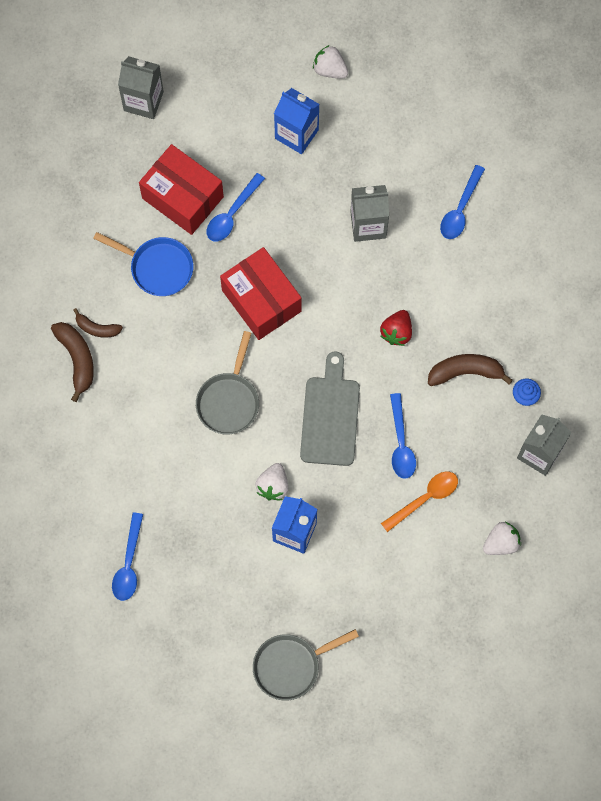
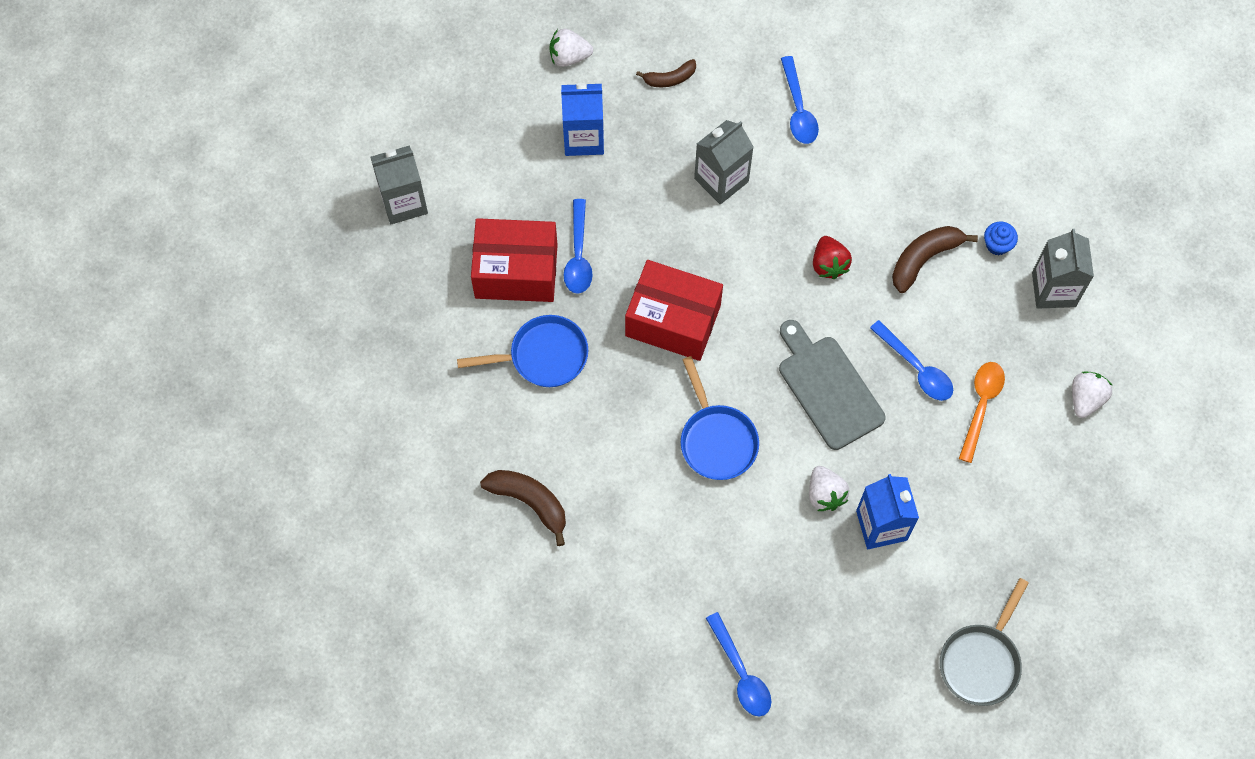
camera: 35 degrees left, 5 degrees down
(97, 328) = (527, 457): brown banana -> brown banana (670, 78)
(229, 401) = (716, 440): grey pan -> blue pan

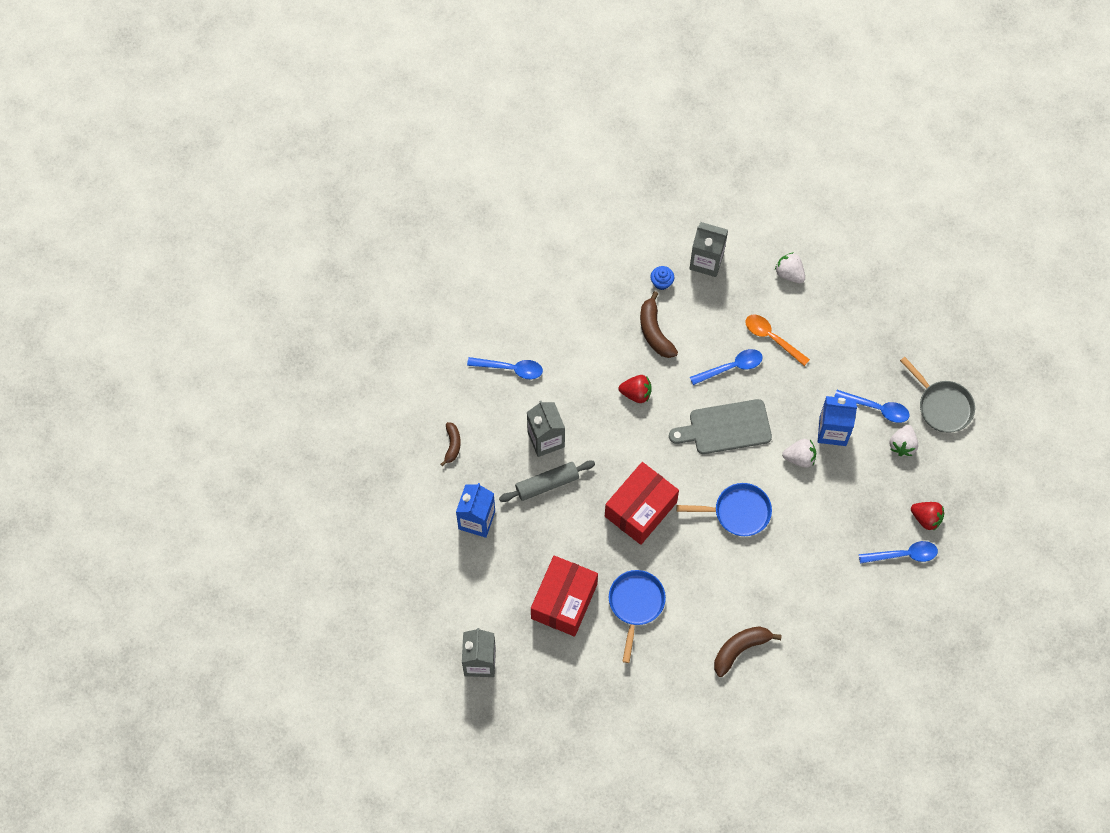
camera: 70 degrees left, 0 degrees up
(569, 56) = (406, 507): white strawberry -> white strawberry (902, 445)
(578, 256) = (568, 555): blue spoon -> blue spoon (877, 408)
(662, 201) = (547, 484): none -> grey rolling pin
(806, 688) = (926, 518): none -> red strawberry

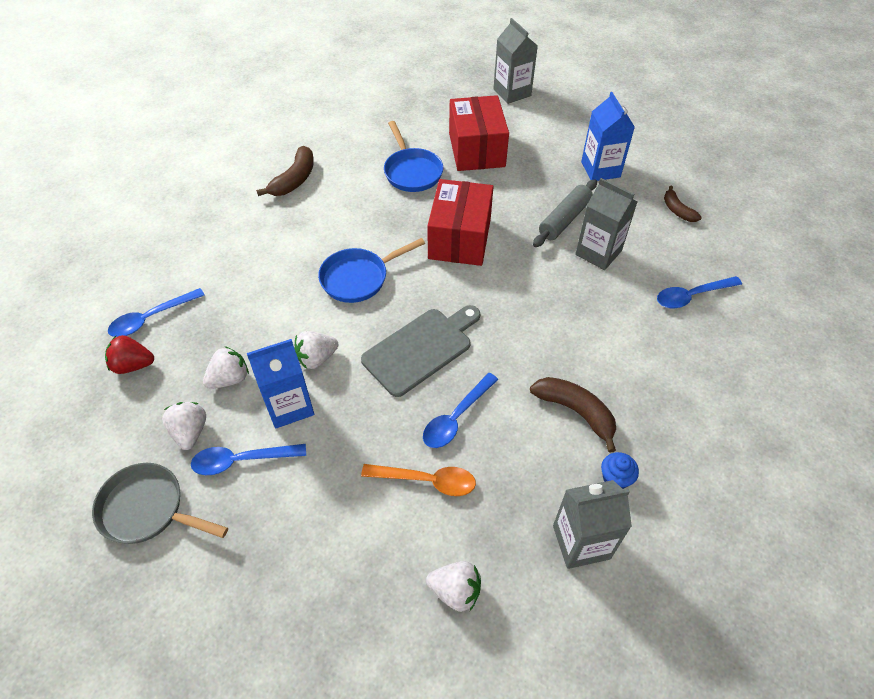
camera: 150 degrees right, 15 degrees down
(636, 393) = (544, 336): red strawberry -> none
(864, 472) = (230, 379): none -> white strawberry

